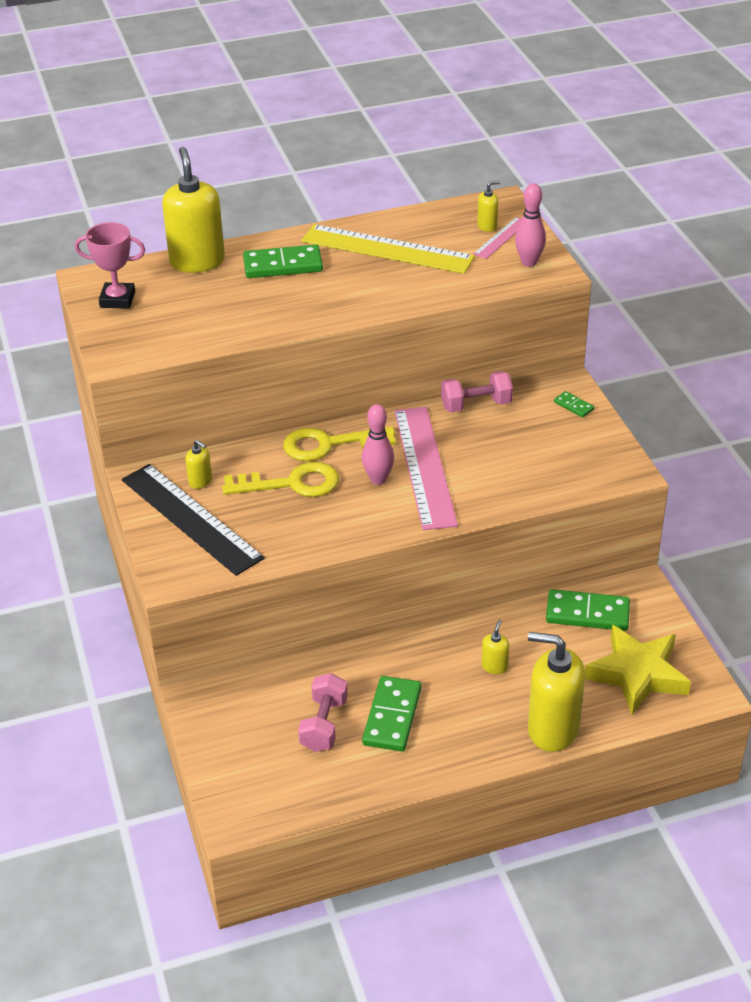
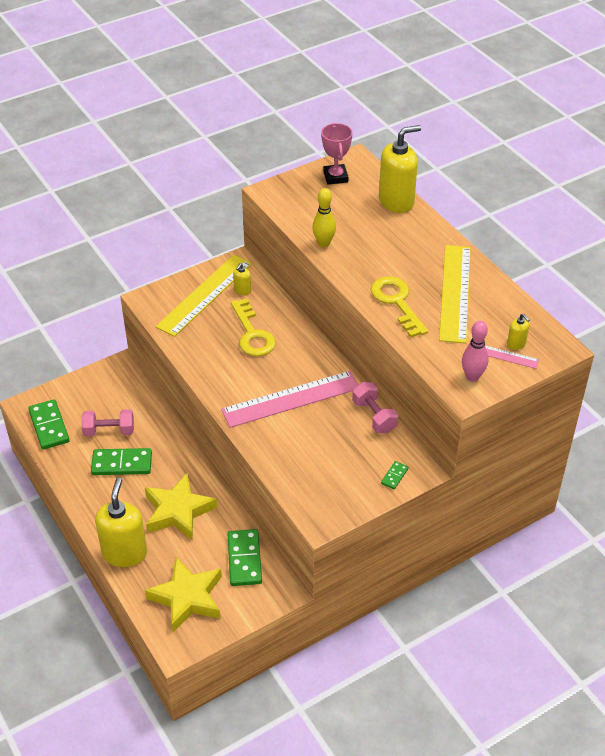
camera: 75 degrees right, 5 degrees up
(191, 518) = (205, 295): black ruler -> yellow ruler
(249, 328) = (323, 243): none -> yellow bowling pin
(283, 265) = (409, 243): green domino -> green domino (49, 426)
(329, 444) = (300, 344): yellow key -> yellow key (397, 302)
(378, 479) = (269, 377): pink bowling pin -> none
(494, 666) = (178, 511): yellow soap dispenser -> yellow star

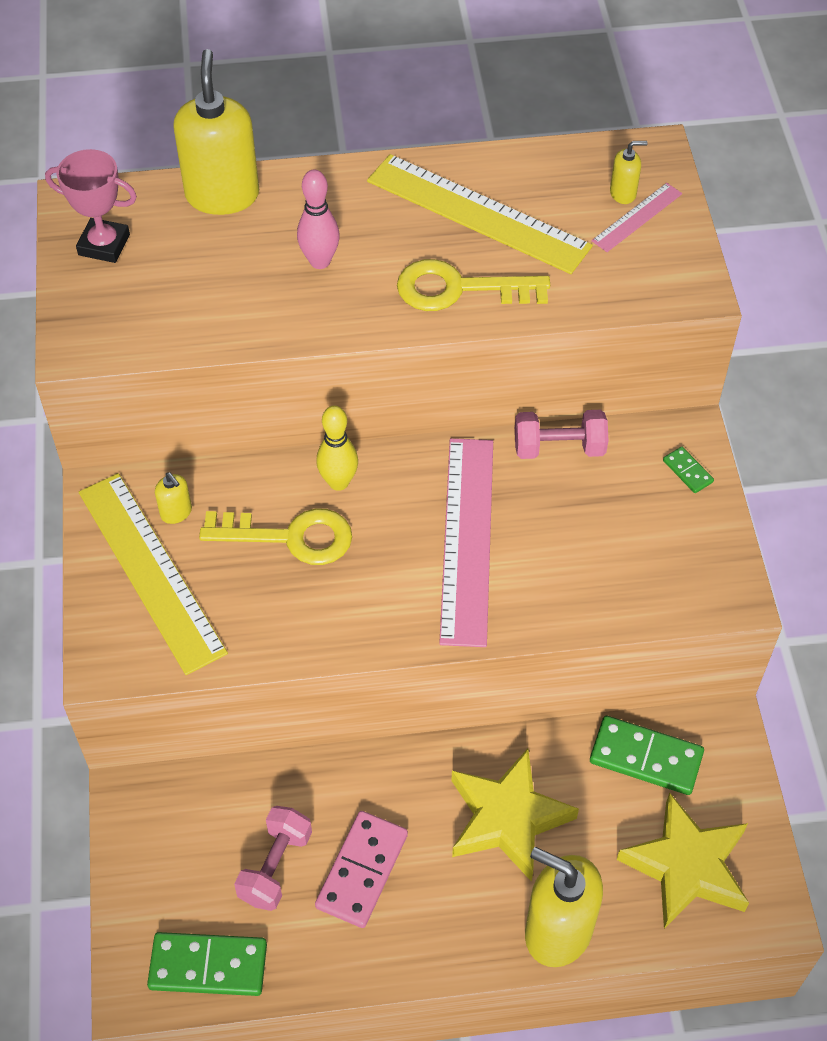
camera: 65 degrees left, 10 degrees up
(122, 464) = (362, 871): green domino -> pink domino
(323, 243) = (262, 324): yellow bowling pin -> yellow bowling pin (338, 482)
(472, 377) = (664, 268): pink bowling pin -> pink bowling pin (320, 261)

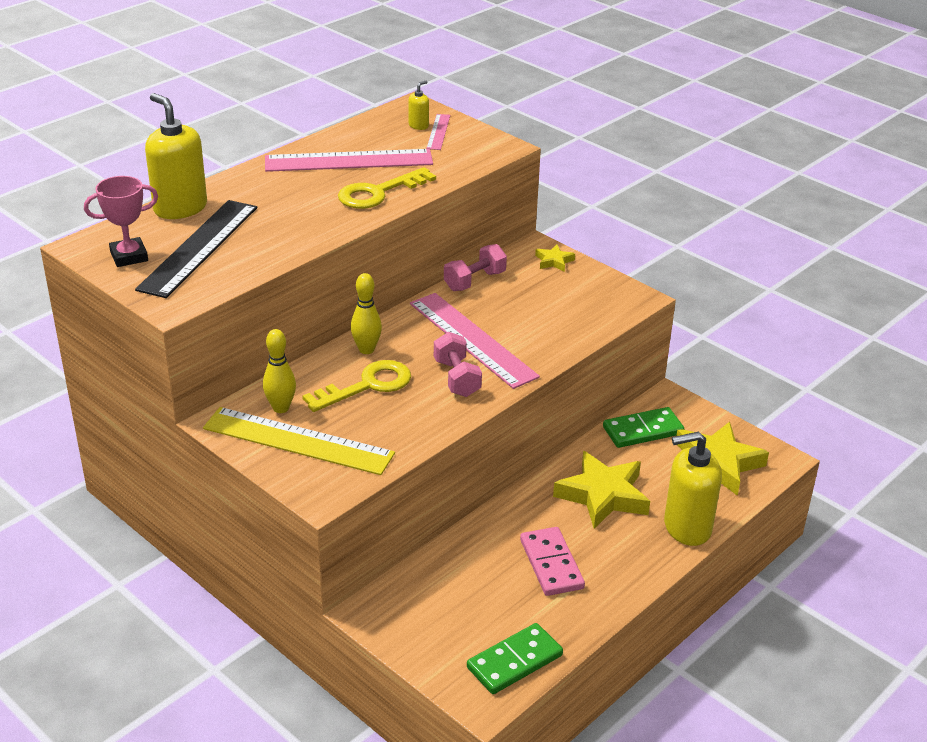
camera: 40 degrees left, 20 degrees down
(176, 512) = (281, 408): yellow soap dispenser -> yellow bowling pin
(184, 271) = (199, 247): none -> black ruler
(275, 866) = (499, 592): pink dumbbell -> pink dumbbell (457, 378)
(320, 261) = (281, 212): pink bowling pin -> none
(478, 213) = (348, 161): yellow ruler -> pink ruler
(687, 471) = (554, 261): green domino -> yellow star

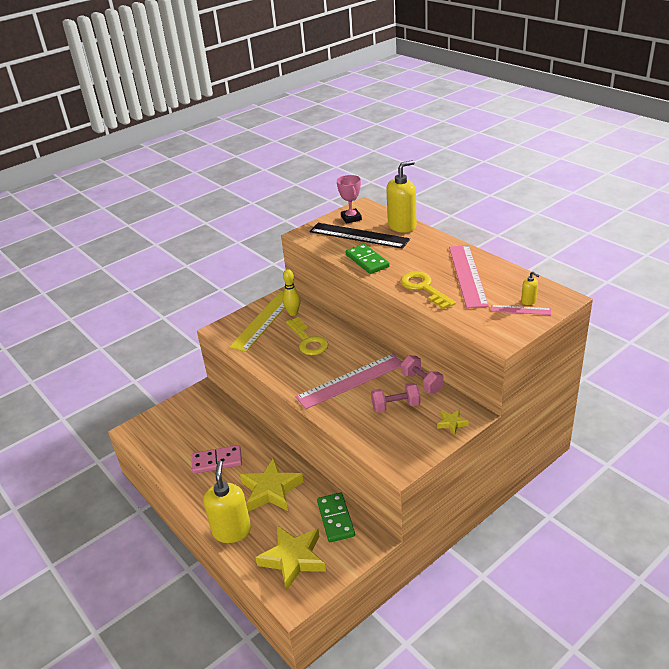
camera: 100 degrees right, 0 degrees up
(366, 349) = (343, 339): yellow bowling pin -> none
(457, 378) = (310, 374): pink dumbbell -> pink dumbbell (396, 406)
(514, 662) = (151, 443): green domino -> green domino (367, 261)

